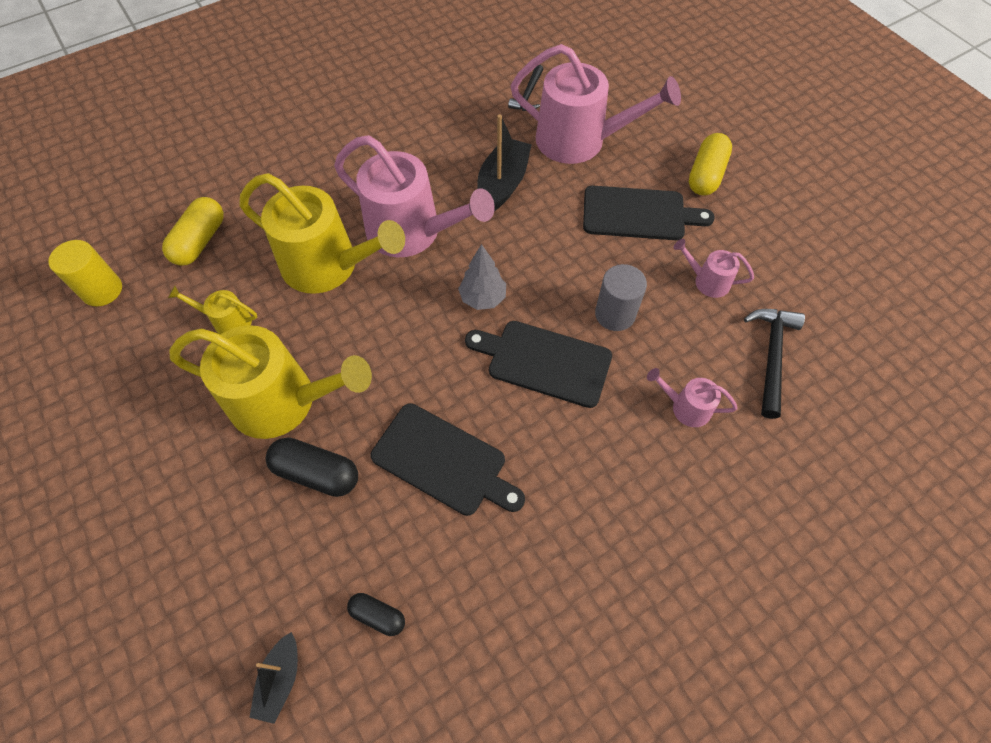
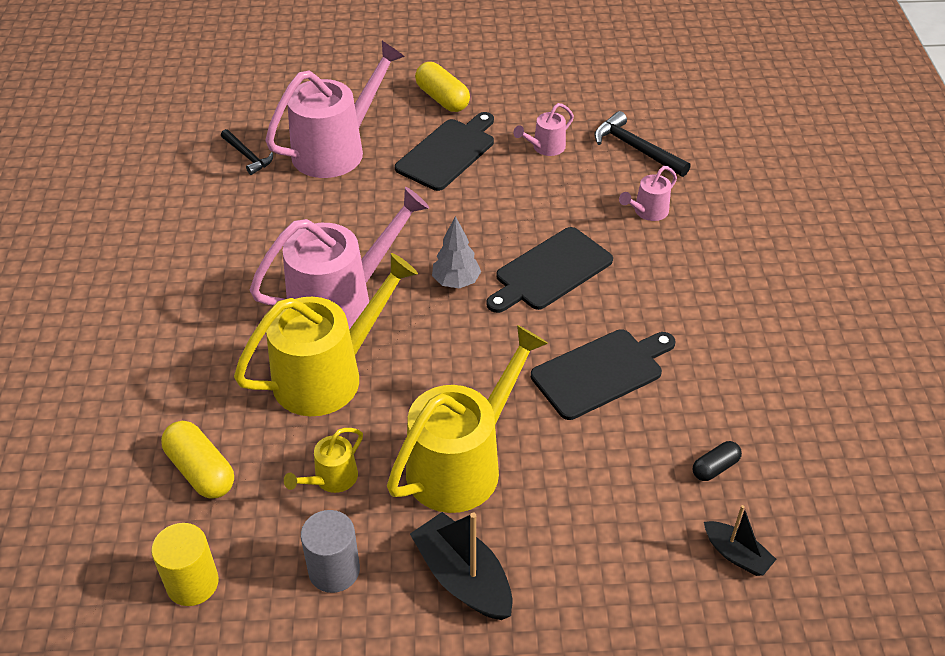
camera: 60 degrees left, 15 degrees down
(316, 473) = (556, 464): black capsule -> none
(503, 184) = (339, 217): black boat -> black boat (463, 577)
(615, 314) = (536, 211): grey cylinder -> grey cylinder (334, 570)

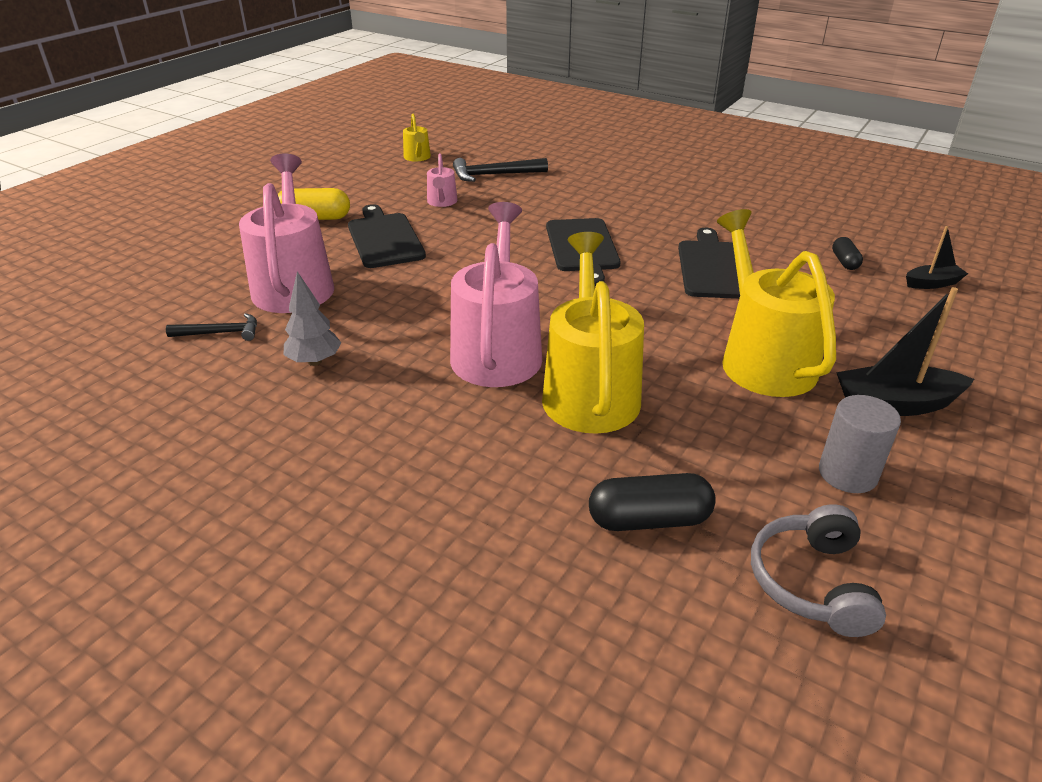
camera: 55 degrees left, 10 degrees down
(192, 583) = (812, 582): yellow cylinder -> grey headphones
(201, 471) = (649, 520): yellow capsule -> black capsule
(331, 479) = (728, 435): yellow watering can -> yellow watering can (417, 157)
(456, 282) = (545, 288): grey tree -> grey tree (314, 361)
(648, 211) = (565, 194): pink watering can -> none

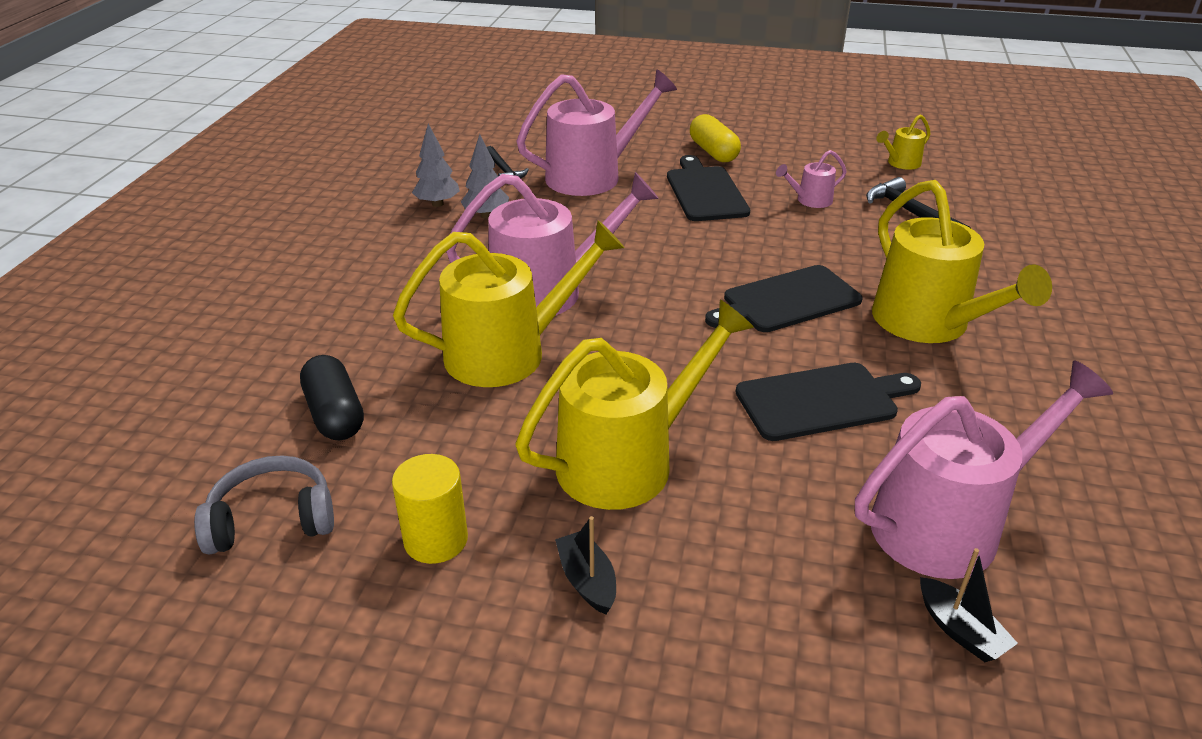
camera: 70 degrees right, 0 degrees up
(253, 390) = (437, 204): none -> grey tree
(384, 238) = (705, 192): black cutting board -> black cutting board turned 60 degrees counterclockwise
(639, 209) = (928, 323): none -> yellow watering can
(844, 262) = (948, 524): black capsule -> pink watering can
(847, 474) = (436, 540): grey cylinder -> yellow cylinder
(895, 404) = (587, 580): black boat -> black boat, size x0.59

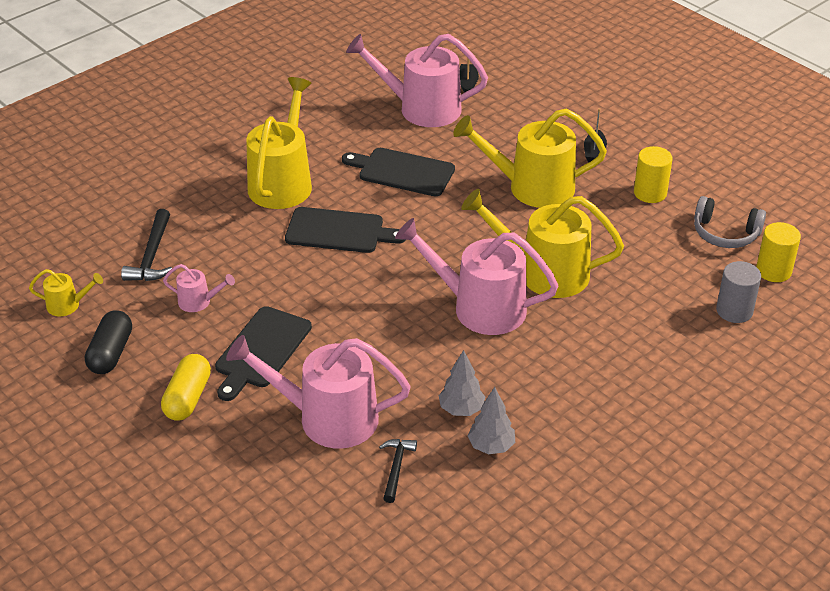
camera: 145 degrees left, 5 degrees up
(173, 488) = (773, 271): none -> yellow cylinder
(226, 405) = (734, 311): none -> grey cylinder
(335, 414) = (671, 277): black capsule -> black capsule (111, 353)

